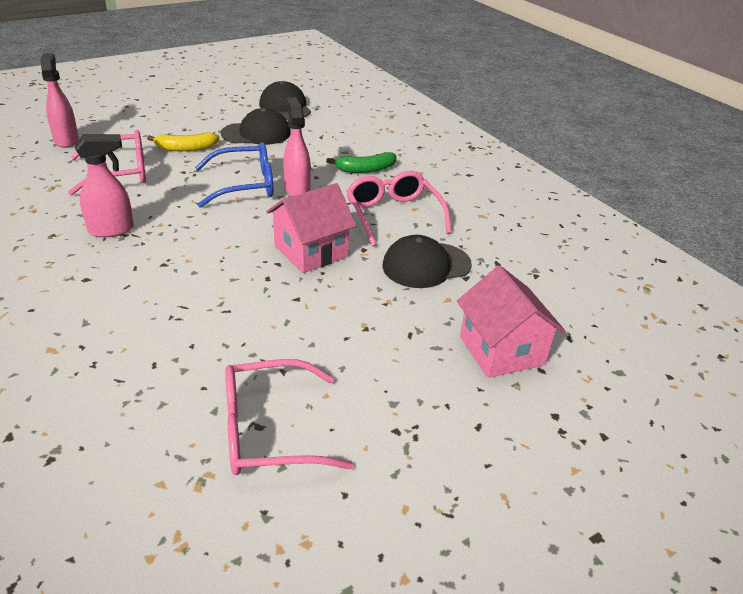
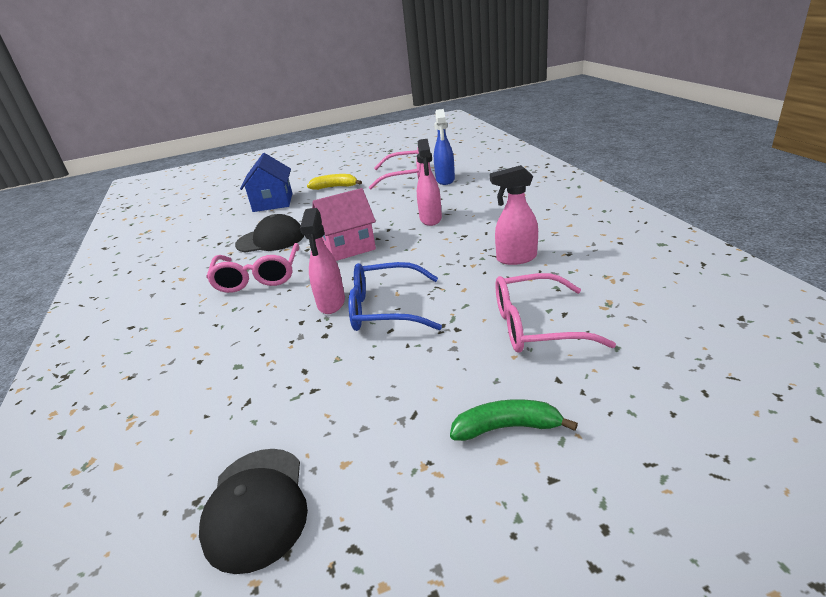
camera: 160 degrees left, 5 degrees down
(66, 140) = (655, 394): pink spray bottle -> pink spray bottle (431, 219)
(181, 407) = (445, 180): none -> blue spray bottle
(186, 148) = (456, 373): yellow banana -> yellow banana (335, 187)
(256, 133) = (343, 410): black cap -> none
(365, 169) = (237, 333): green banana -> green banana (506, 427)
(501, 350) = (273, 202): pink house -> blue house

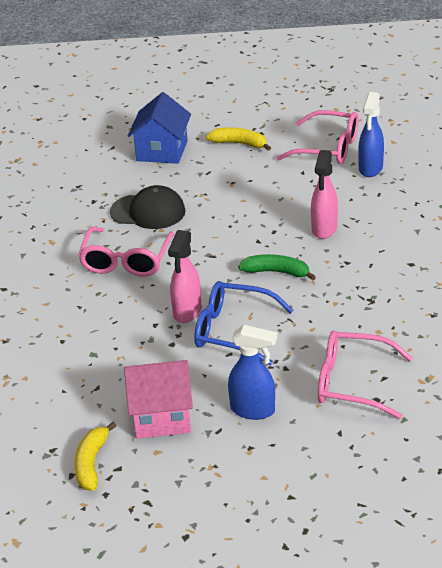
camera: 15 degrees right, 5 degrees up
(256, 507) = (91, 463): black cap -> yellow banana
(348, 246) = (225, 244): pink house -> pink house (161, 416)
(444, 380) = (253, 410): none -> blue spray bottle
(506, 427) = (280, 457): green banana -> green banana (276, 272)
(515, 258) = (379, 306): pink spray bottle -> none

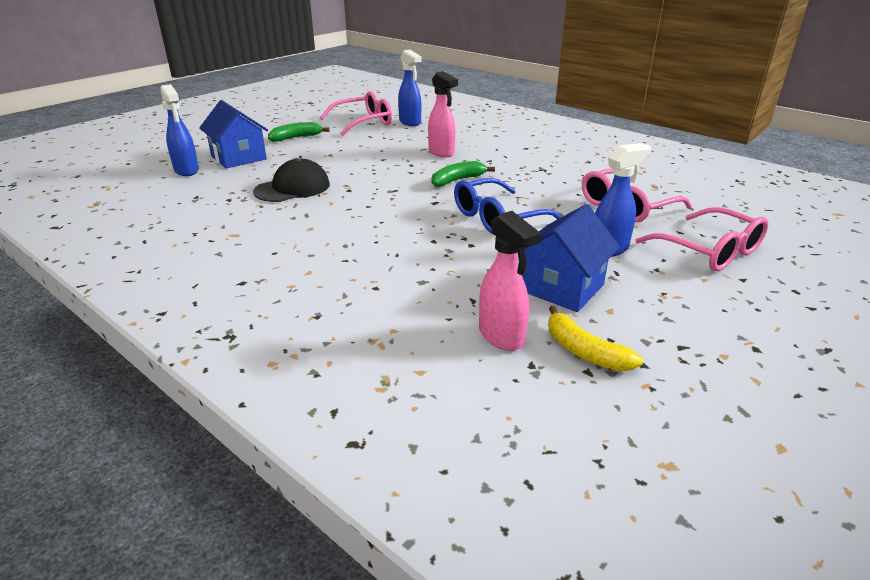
camera: 50 degrees left, 5 degrees down
(108, 150) = (187, 171): none -> blue spray bottle
(126, 261) = (330, 218): pink glasses -> pink glasses (709, 251)
(161, 416) = (561, 288): pink house -> blue house
(187, 312) = (442, 223): pink spray bottle -> pink spray bottle (502, 337)
(239, 143) = (296, 138): yellow banana -> green banana

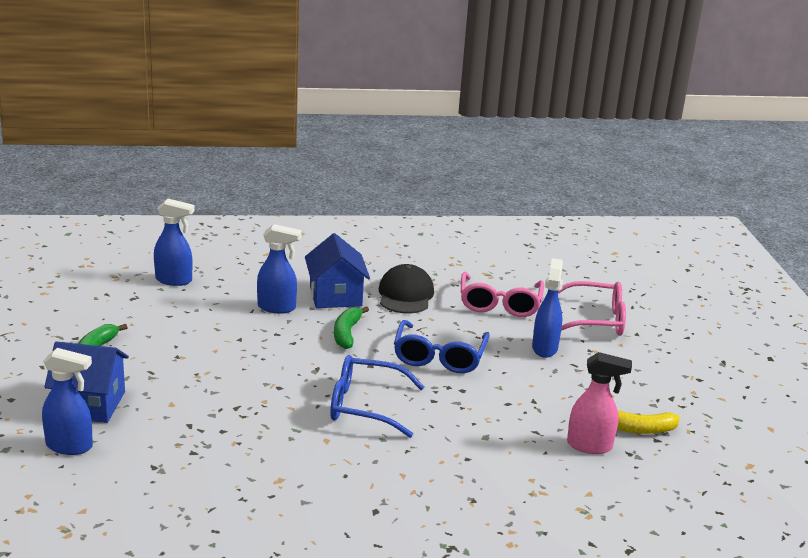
camera: 50 degrees left, 5 degrees down
(292, 188) = (226, 410): black cap -> black cap (405, 295)
(363, 122) = (125, 300): pink glasses -> none
(377, 222) = (365, 406): none -> blue glasses
(441, 152) = (277, 307): pink spray bottle -> blue spray bottle
(561, 288) = (565, 393): blue house -> blue house (335, 296)

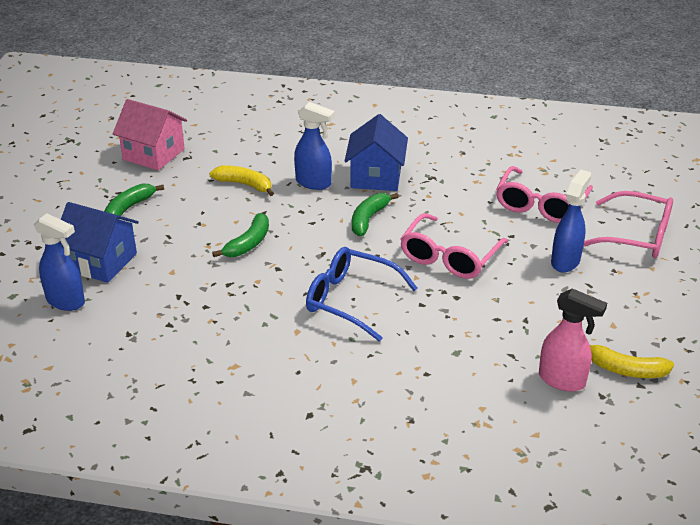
camera: 20 degrees right, 10 degrees up
(96, 298) = (153, 154): none -> pink house
(174, 280) = (231, 143): blue spray bottle -> none
(207, 316) = (244, 184): none -> yellow banana
(238, 368) = (248, 243): none -> green banana
(405, 295) = (446, 183): black cap -> none
(439, 357) = (449, 257): blue glasses -> pink glasses

